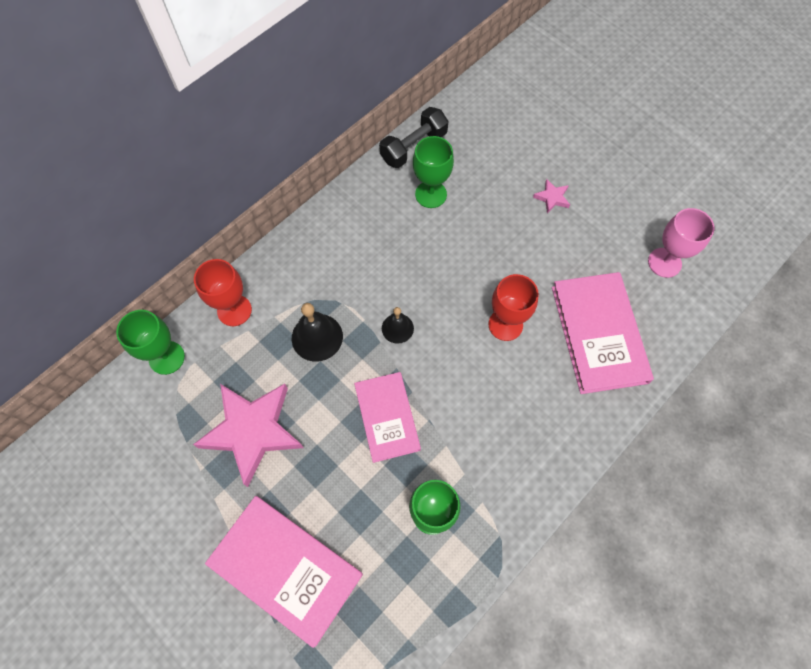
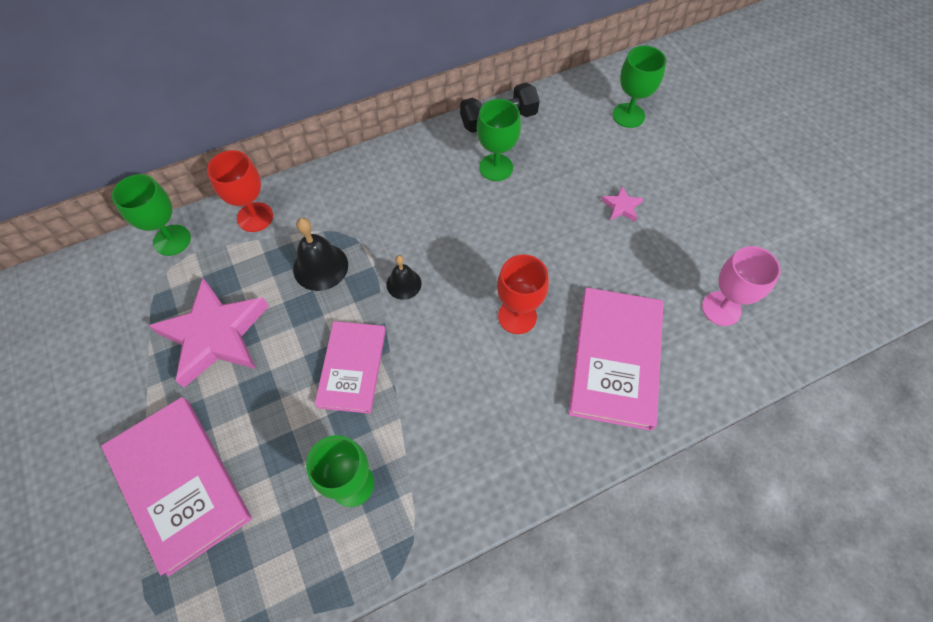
camera: 20 degrees right, 5 degrees down
(525, 109) = (628, 115): none -> green goblet

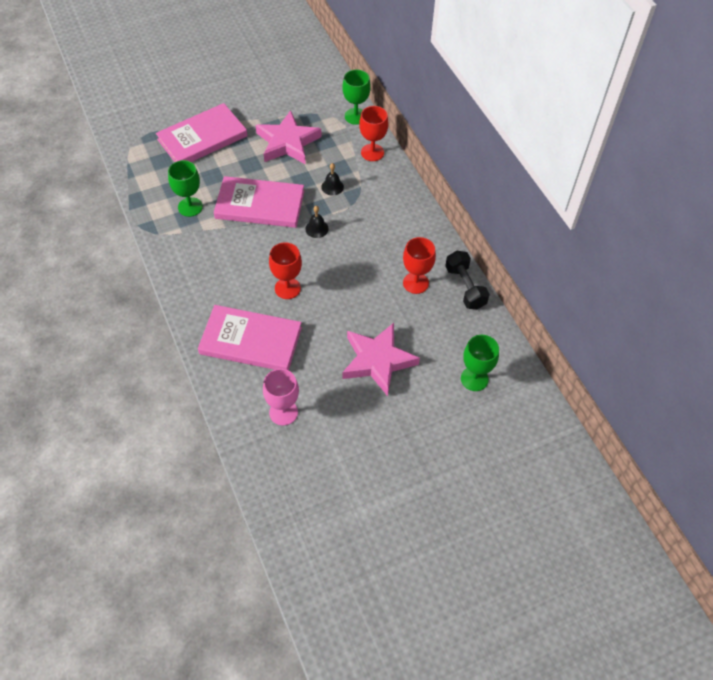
camera: 90 degrees right, 5 degrees down
(320, 267) = (332, 187): black bell -> black bell, size x0.63
(352, 368) = (260, 205): pink book -> pink book, size x1.51
(496, 167) = (415, 283): green goblet -> red goblet
(621, 207) = (377, 361): pink star -> pink star, size x2.44

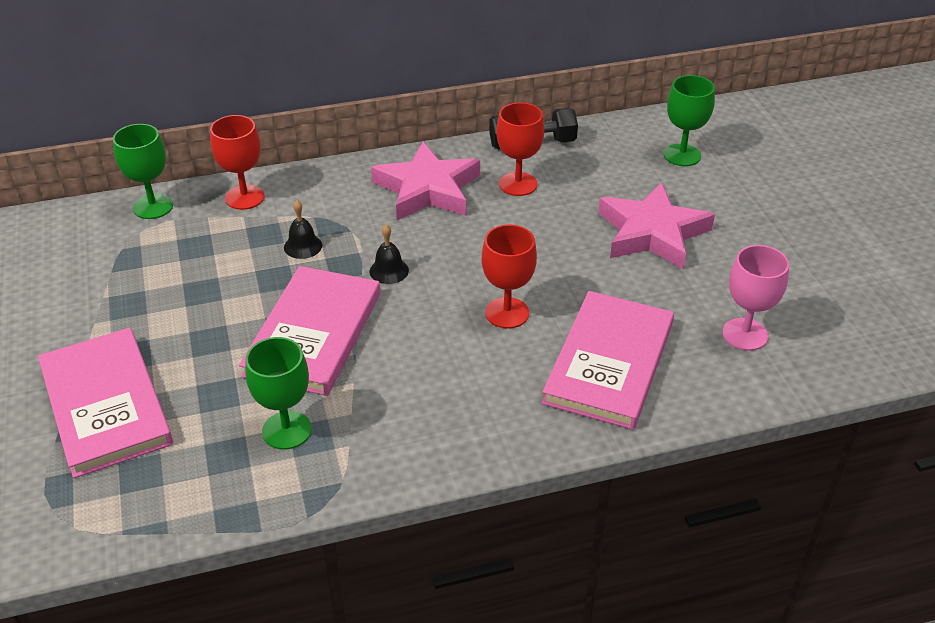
camera: 80 degrees left, 15 degrees down
(287, 142) = (176, 289): pink star -> pink star (427, 189)

